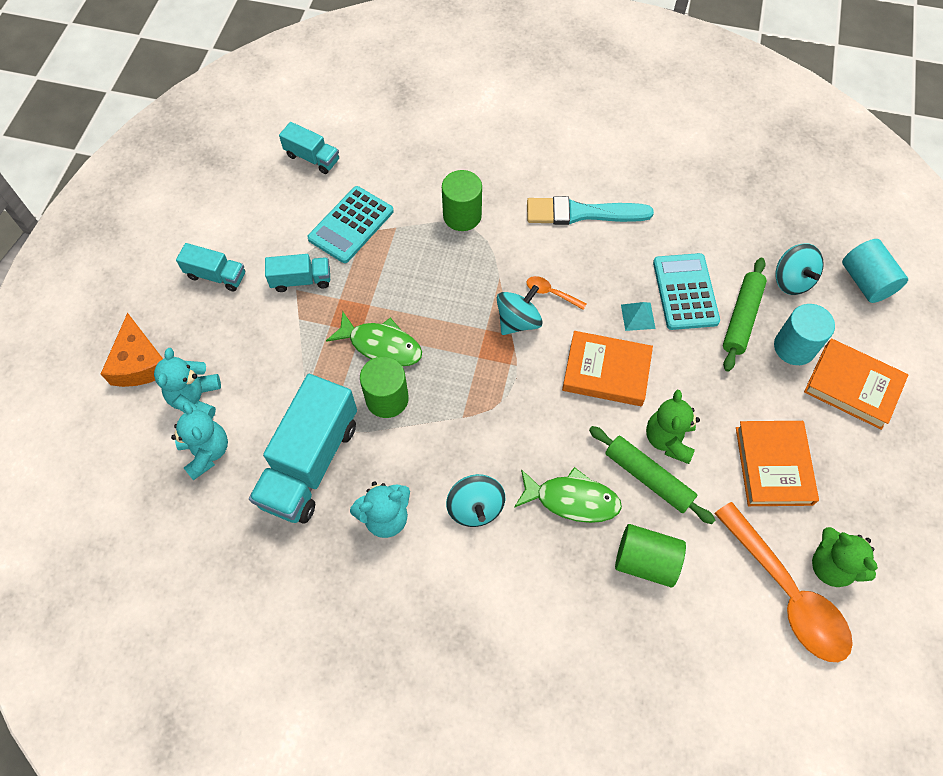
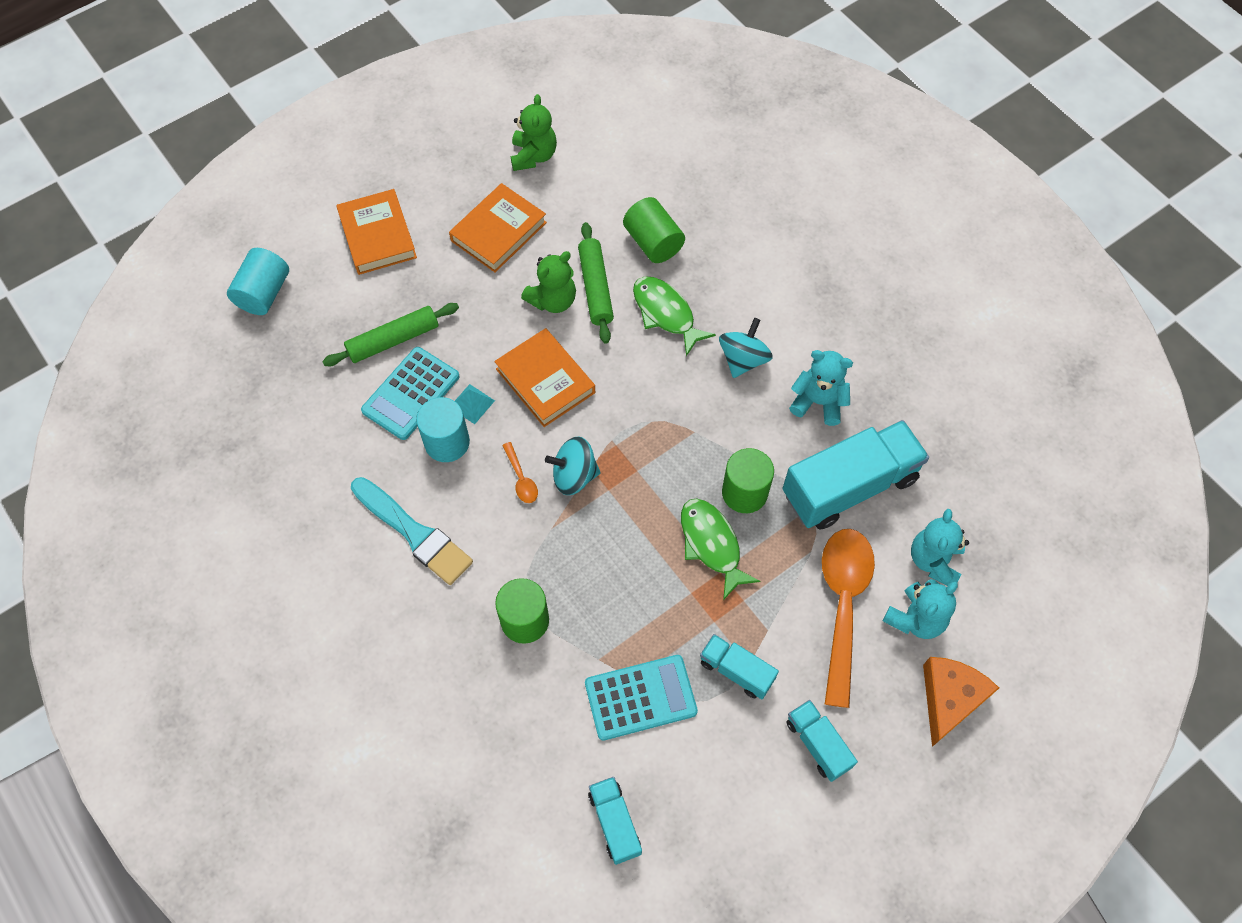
camera: 140 degrees left, 0 degrees up
(787, 593) = (580, 163): orange spoon -> orange spoon (842, 605)
(791, 280) = (317, 337): turquoise spinning top -> none
(794, 347) = (382, 290): turquoise cylinder -> turquoise cylinder (447, 442)

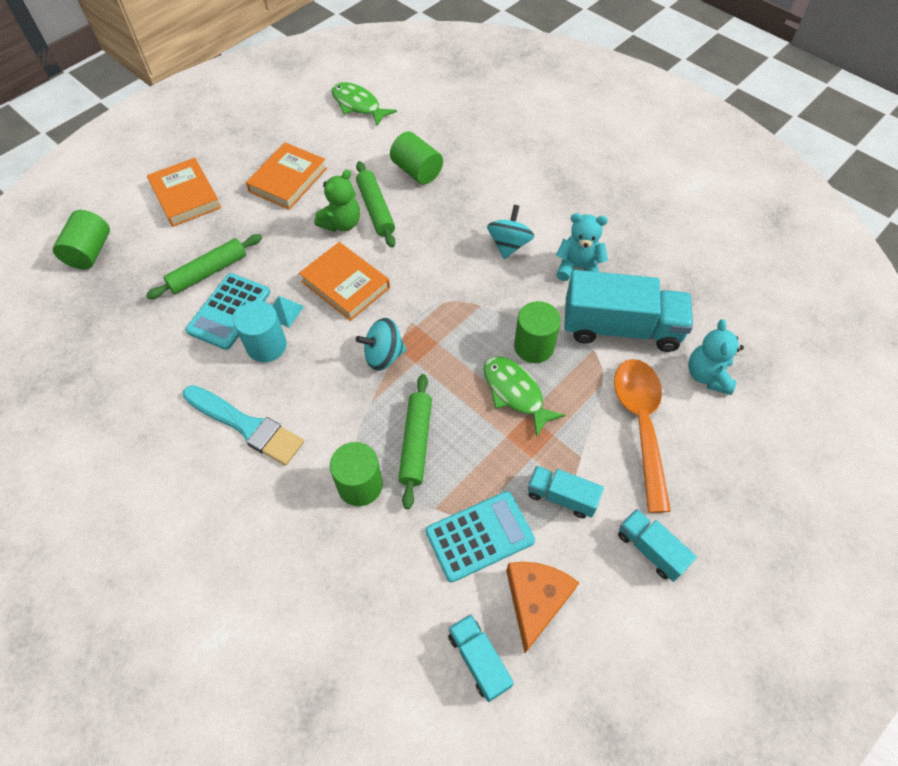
camera: 10 degrees left, 5 degrees down
(264, 293) = (90, 252): turquoise cylinder -> green cylinder
(521, 479) = (337, 365): orange spoon -> none
(533, 156) = (308, 124): green teddy bear -> none
(592, 584) = (416, 443): none -> green rolling pin
(666, 313) = (437, 220): green fish -> green fish (358, 105)
(849, 486) = (621, 328): turquoise truck -> turquoise truck turned 45 degrees clockwise
(915, 619) = (706, 425): turquoise teddy bear -> none
(949, 698) = (755, 488): orange cheese -> orange cheese (536, 600)

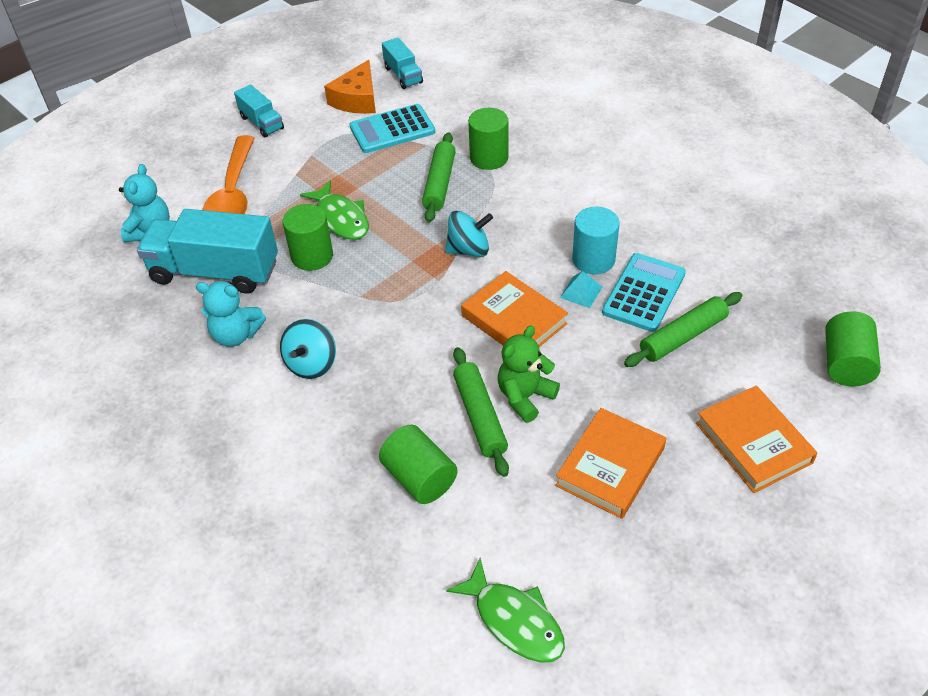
camera: 175 degrees left, 10 degrees down
(246, 426) = (597, 196): turquoise brush -> none
(561, 497) = (320, 150): turquoise truck -> none

